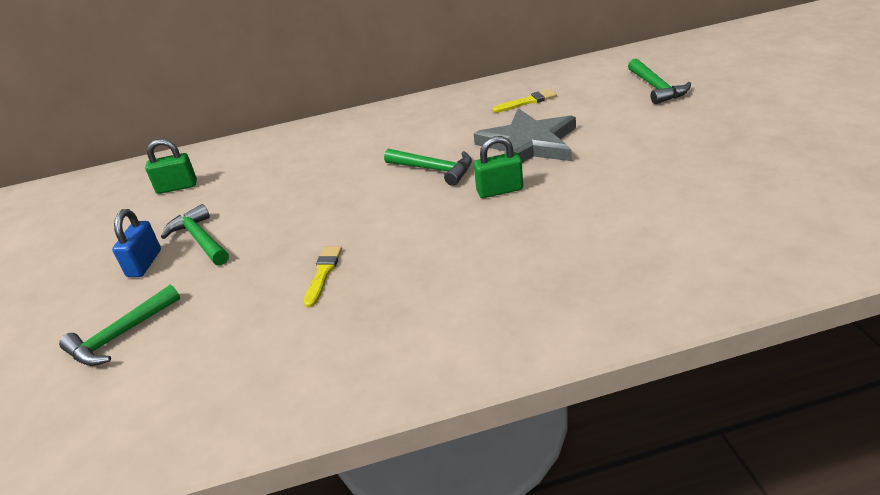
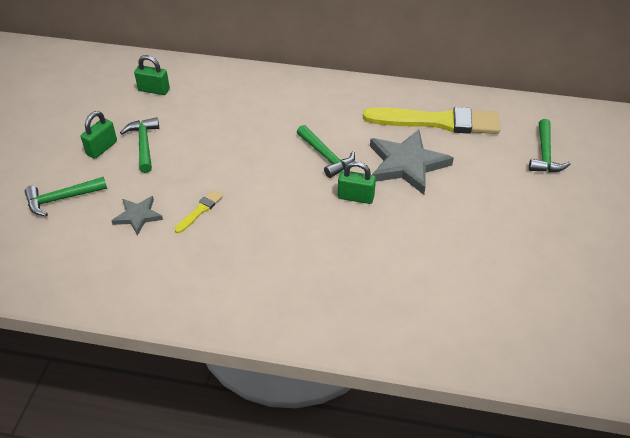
camera: 20 degrees right, 10 degrees up
(144, 263) = (102, 148): blue padlock -> green padlock
(243, 311) = (138, 216): none -> grey star
(527, 102) = (438, 122): yellow brush -> yellow brush, size x2.39

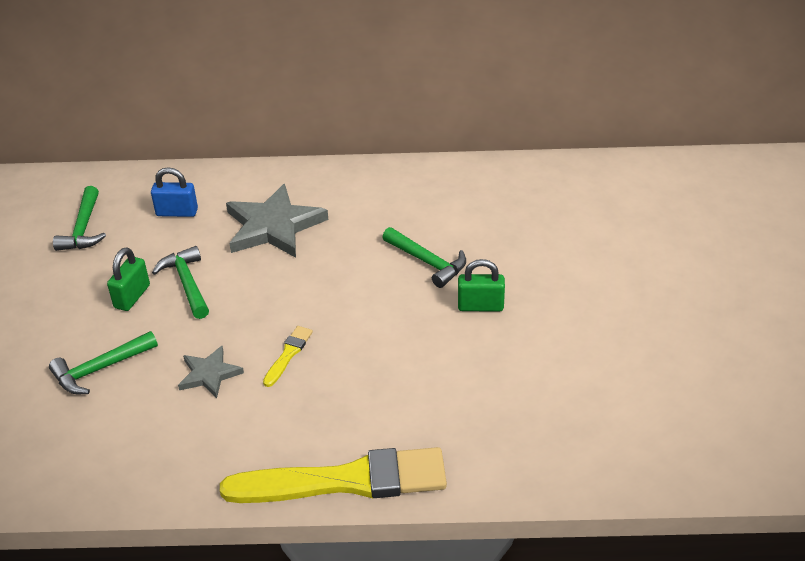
camera: 10 degrees left, 5 degrees down
(154, 90) = (177, 212): green padlock -> blue padlock
(406, 164) = (531, 256): grey star -> grey star (273, 226)
(438, 122) = (553, 199): yellow brush -> yellow brush (345, 481)
(545, 154) = (693, 219): green hammer -> green hammer (83, 228)

